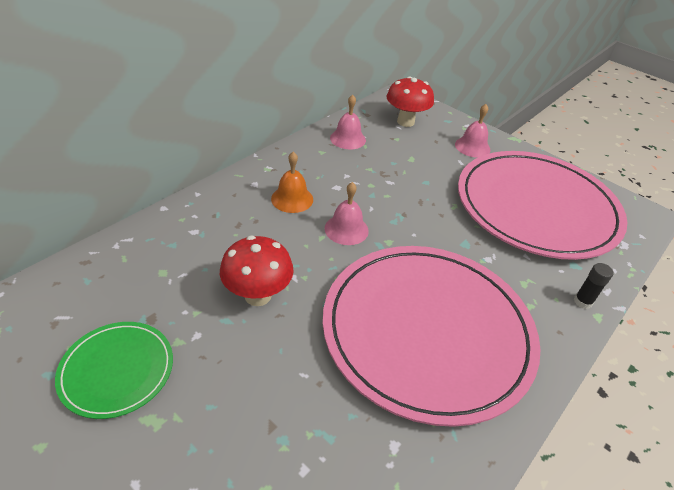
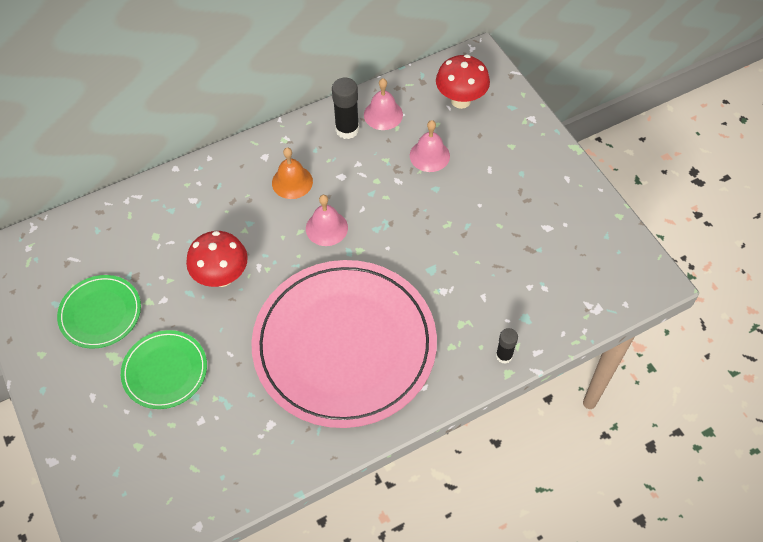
camera: 25 degrees right, 15 degrees up
(230, 418) = (165, 371): none -> green plate
(322, 153) = (347, 129): none -> black glue stick
(472, 147) = (516, 151): pink bell -> pink bell (429, 155)
(536, 207) = (534, 245): pink plate -> none

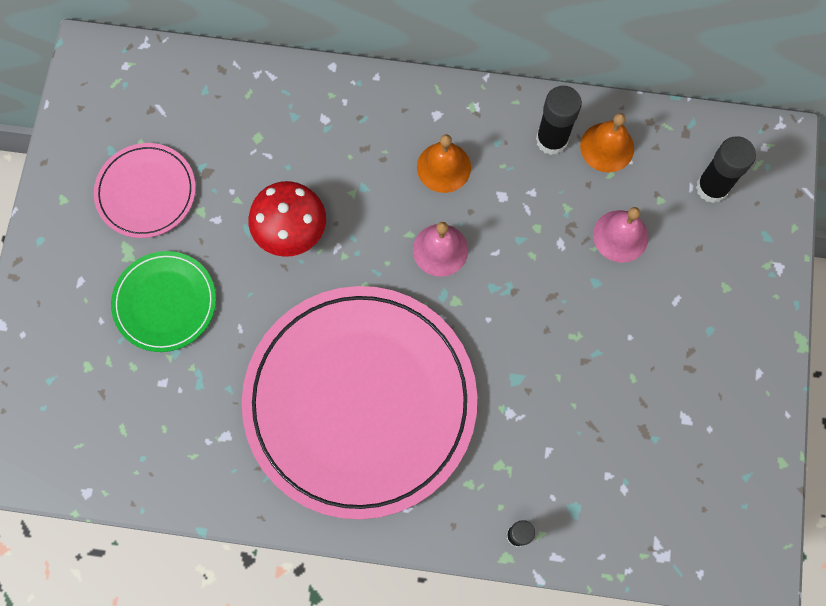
camera: 35 degrees right, 15 degrees up
(100, 313) = (146, 192): green plate -> pink plate
(383, 114) = (607, 147): pink bell -> orange bell
(460, 100) = (712, 187): red mushroom -> black glue stick

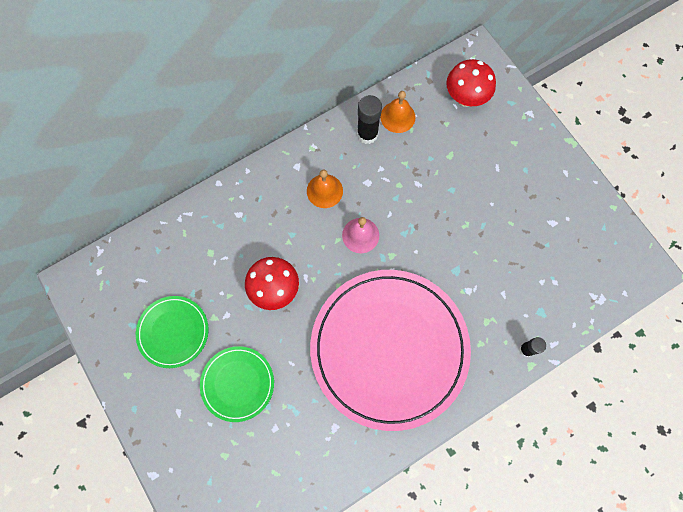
camera: 40 degrees left, 0 degrees up
(146, 192) = (173, 332): pink plate -> green plate
(620, 236) = (443, 156): pink bell -> none
(712, 187) = (465, 98): black glue stick -> red mushroom

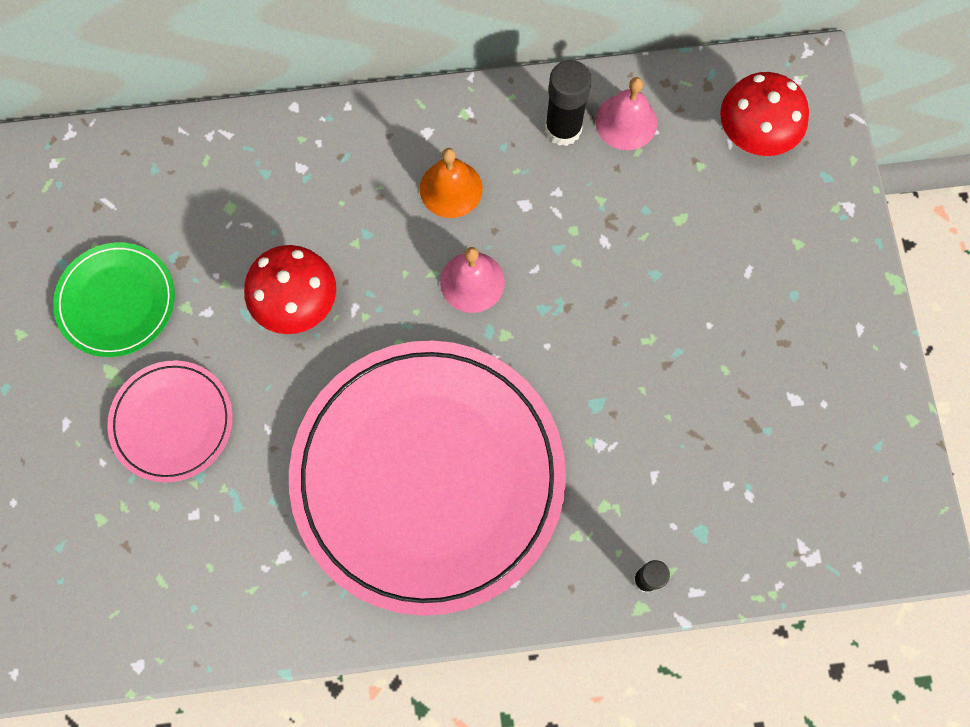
camera: 25 degrees right, 0 degrees up
(237, 384) = (172, 422): green plate -> pink plate
(397, 117) = (626, 122): orange bell -> pink bell

